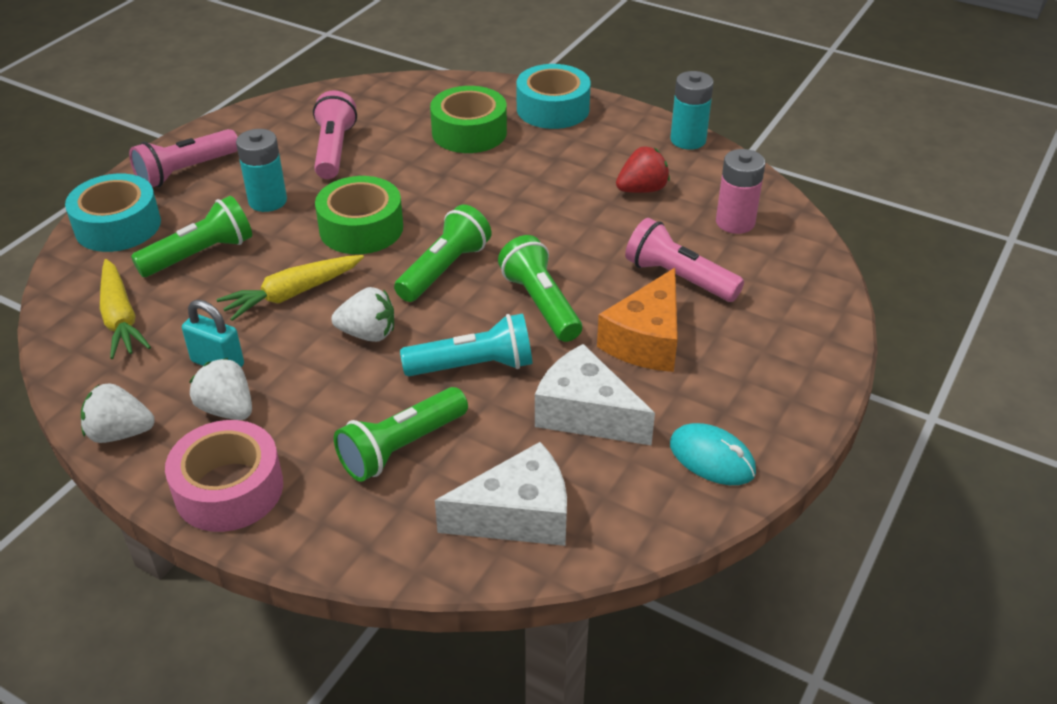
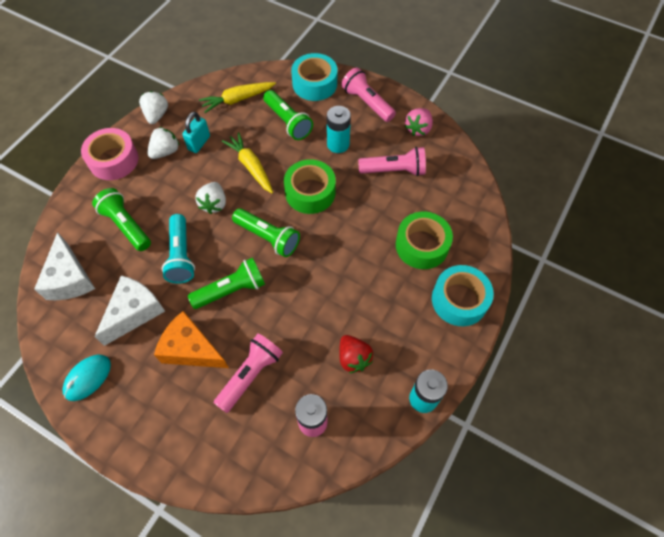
camera: 90 degrees right, 20 degrees up
(258, 127) = (418, 129): none -> pink strawberry

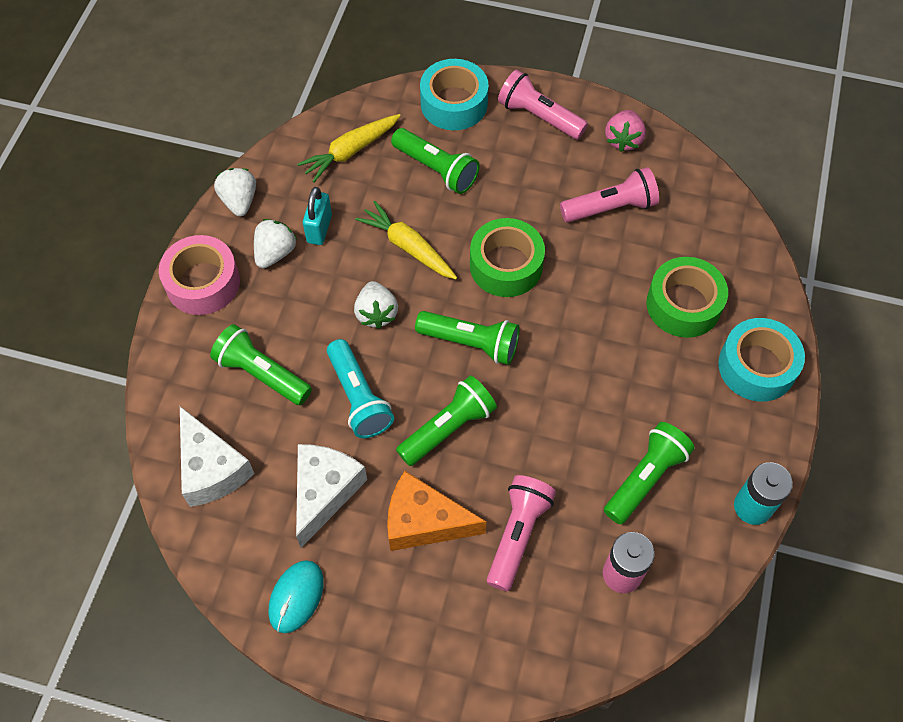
camera: 15 degrees left, 0 degrees up
(338, 144) = (519, 187): turquoise battery -> none
(353, 358) = (645, 478): red strawberry -> green flashlight

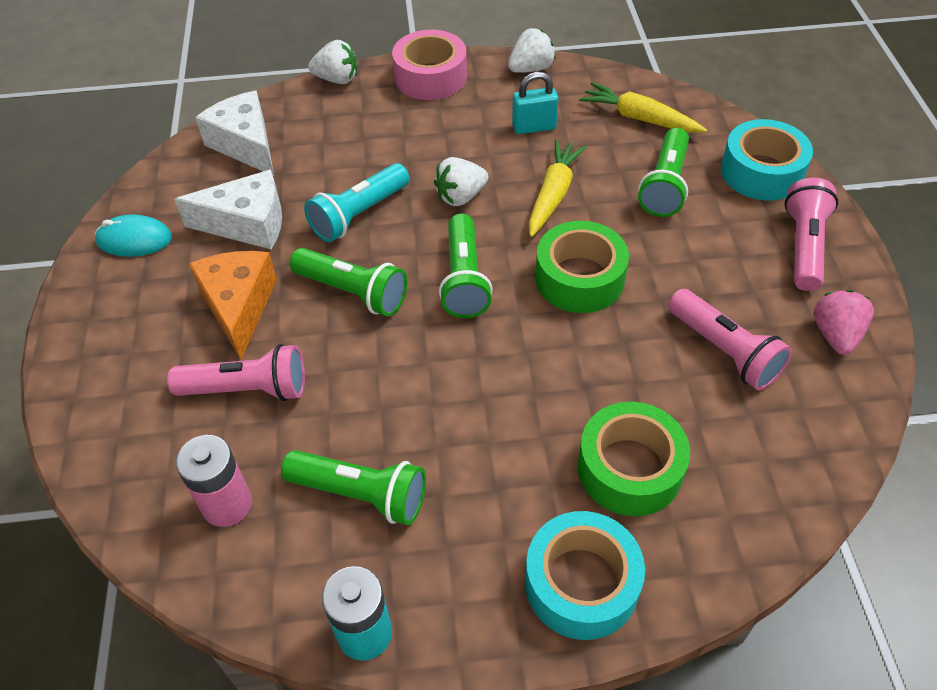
camera: 70 degrees right, 10 degrees down
(211, 468) = (246, 145): white cheese -> white cheese turned 105 degrees clockwise
(261, 373) = (355, 143): green flashlight -> none
(275, 253) = (489, 108): white strawberry -> white strawberry (337, 79)
(623, 140) = (835, 335): pink strawberry -> pink strawberry turned 105 degrees clockwise

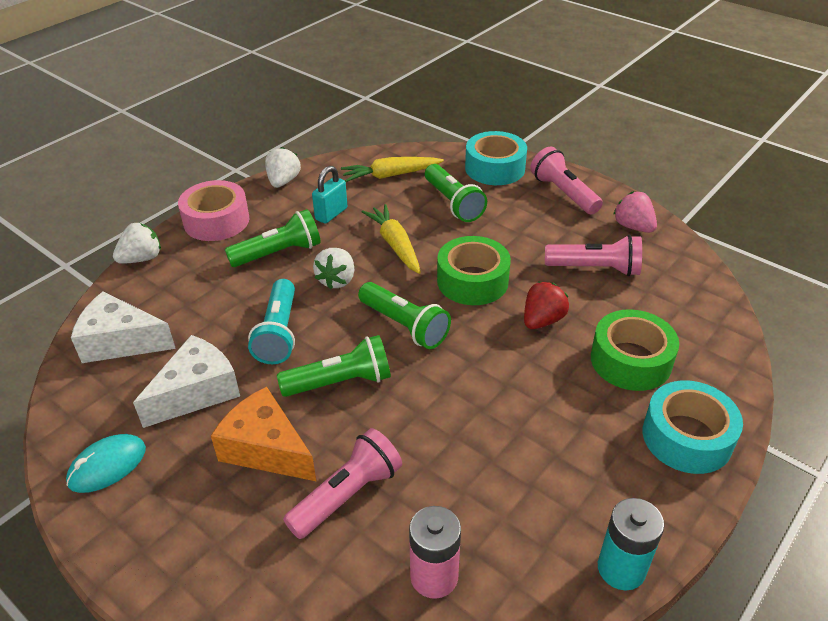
camera: 45 degrees left, 10 degrees down
(361, 494) = (511, 494): green flashlight -> green flashlight (279, 253)
(595, 364) = (542, 320): none -> red strawberry

